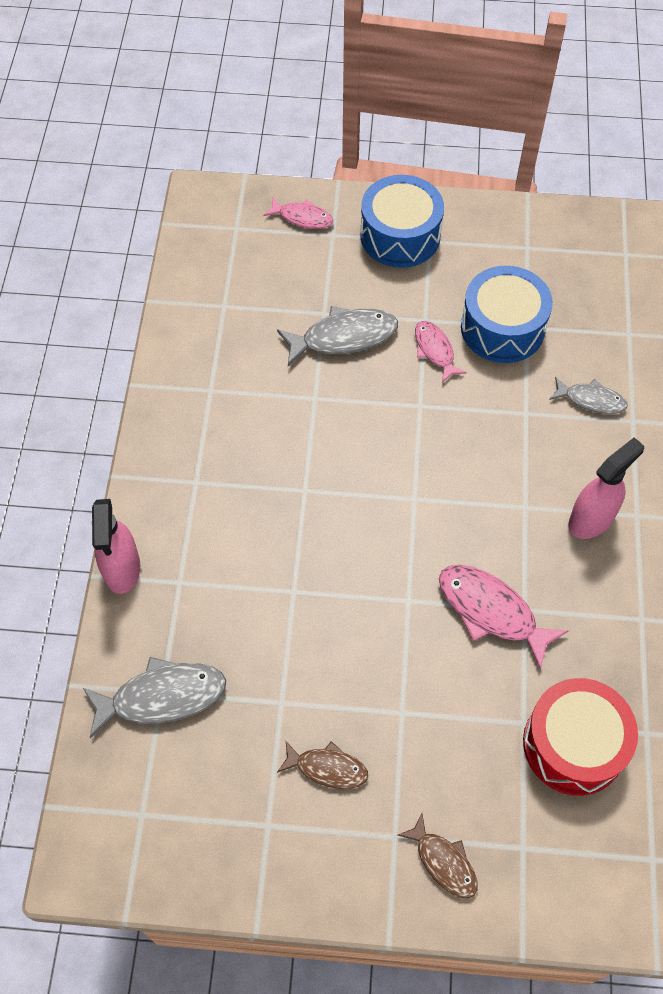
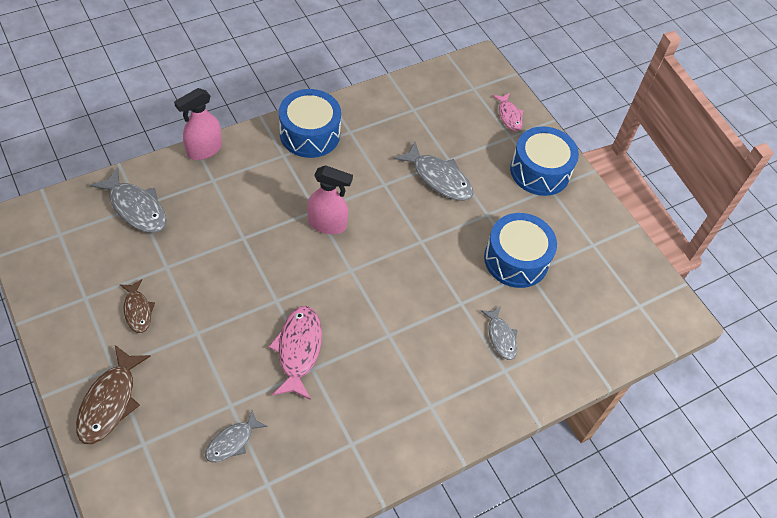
camera: 50 degrees right, 5 degrees down
(182, 435) = (310, 134): none -> blue drum
(435, 350) = (468, 230): pink fish -> none
(443, 862) = (110, 402): brown fish -> brown fish, size x1.62
(573, 744) = (232, 441): red drum -> grey fish
(591, 519) = (407, 378): pink spray bottle -> pink spray bottle (327, 224)

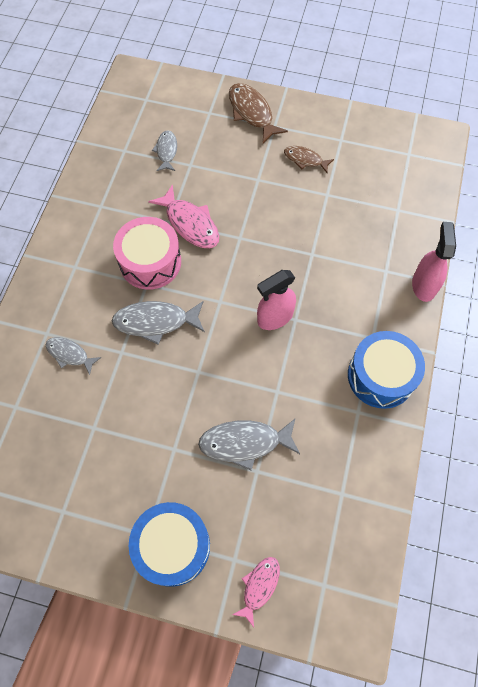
camera: 140 degrees right, 10 degrees up
(136, 208) = (397, 207): grey fish -> grey fish (155, 322)
(366, 349) = (150, 262): none -> pink drum
(509, 116) = (259, 586): pink fish -> pink fish turned 90 degrees clockwise
(516, 259) = (113, 429): blue drum -> none

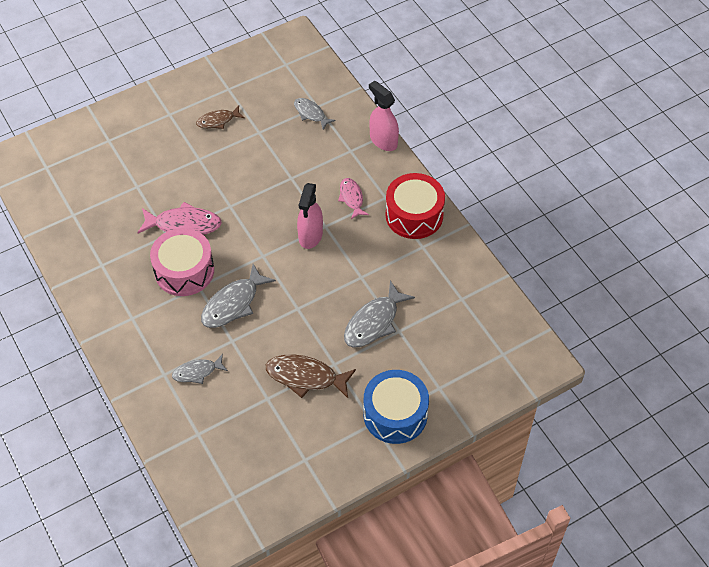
camera: 45 degrees left, 10 degrees down
(166, 151) = (107, 190): grey fish -> grey fish (311, 113)
(252, 113) = (141, 117): brown fish -> brown fish (305, 377)
(259, 586) = (468, 387): pink fish -> pink fish (351, 198)
(381, 376) = (414, 215): blue drum -> red drum

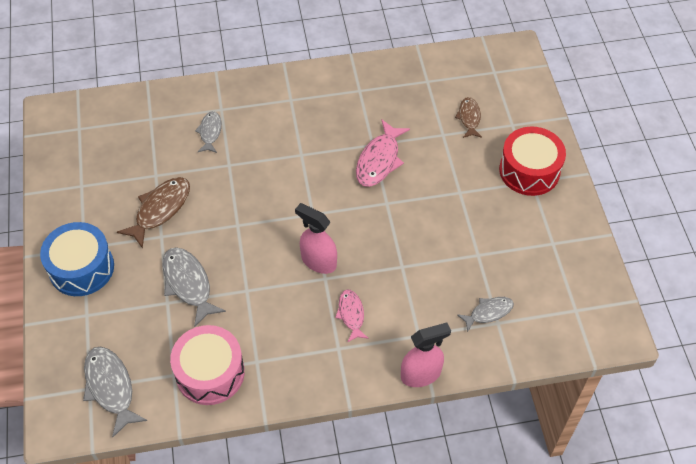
camera: 110 degrees right, 0 degrees up
(184, 271) = (324, 148): pink drum -> pink drum (210, 373)
(218, 121) = (507, 221): brown fish -> brown fish (469, 118)
(233, 303) = (268, 176): grey fish -> grey fish (110, 387)
(351, 198) = (351, 314): pink fish -> pink fish turned 105 degrees counterclockwise
(414, 215) = (301, 368): red drum -> red drum (529, 170)

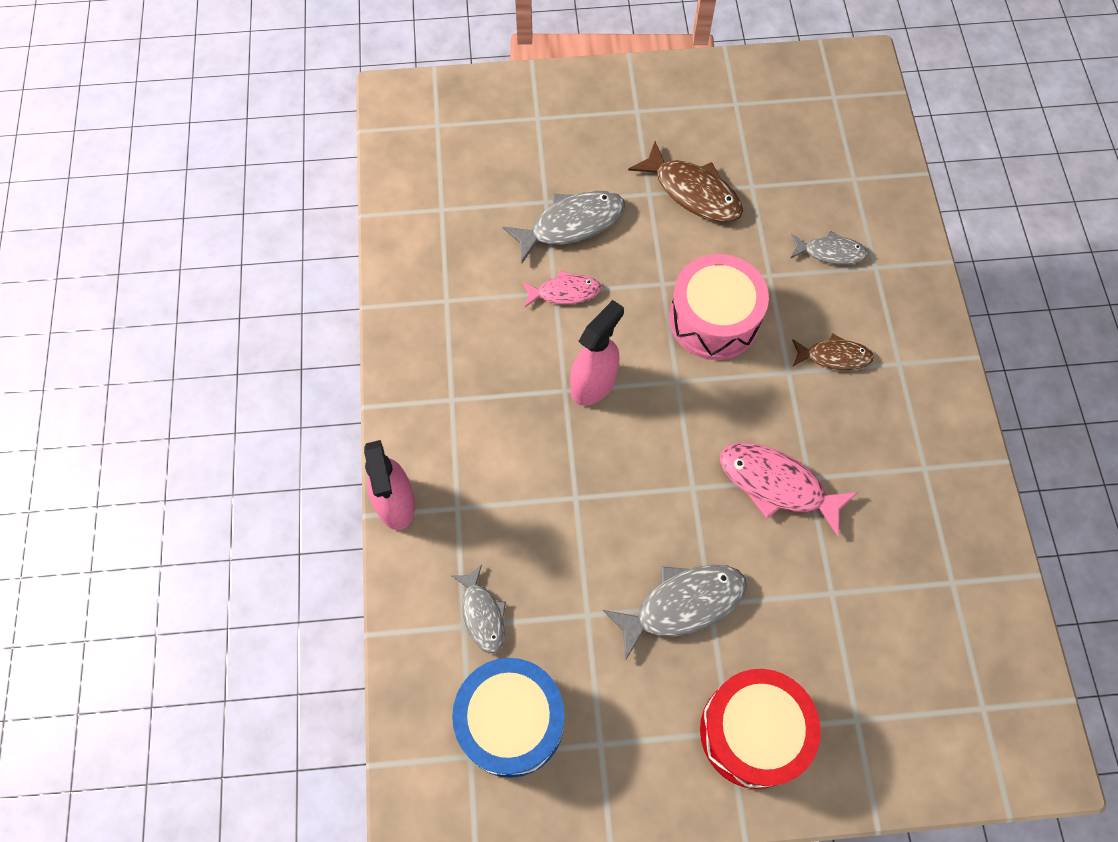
camera: 95 degrees right, 10 degrees up
(81, 268) = (606, 110): blue drum -> blue drum (511, 721)
(110, 387) = (434, 145): grey fish -> grey fish (682, 605)
(210, 373) = (438, 248): pink drum -> pink drum (714, 319)
(351, 314) = (502, 420): pink fish -> pink fish (564, 292)
(469, 118) = (871, 644): brown fish -> brown fish (834, 356)

